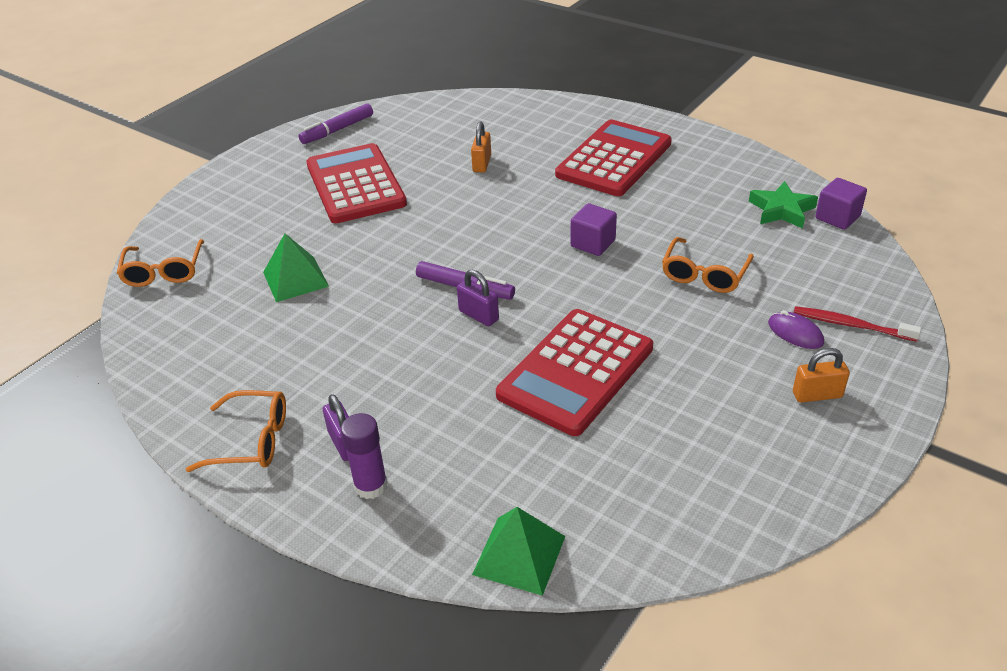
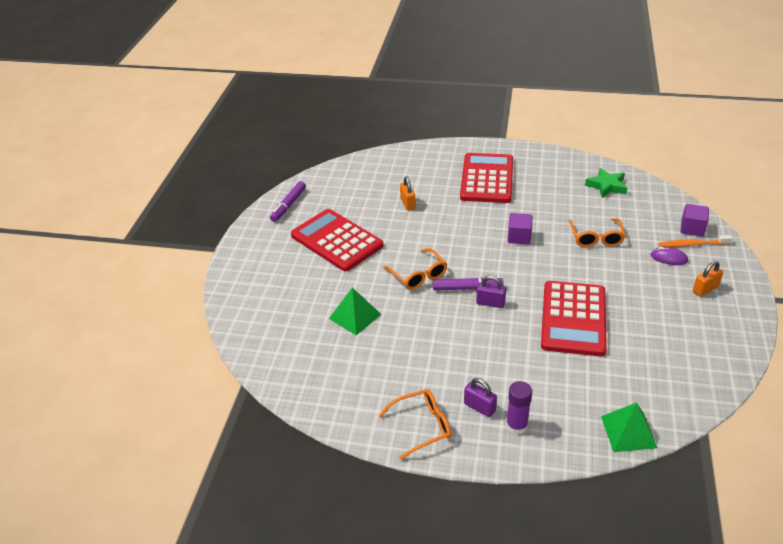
camera: 25 degrees left, 0 degrees up
(164, 271) = (258, 339): orange glasses -> orange glasses (418, 275)
(837, 217) = (639, 182): purple cube -> purple cube (692, 229)
(850, 325) = (692, 244): red toothbrush -> orange toothbrush

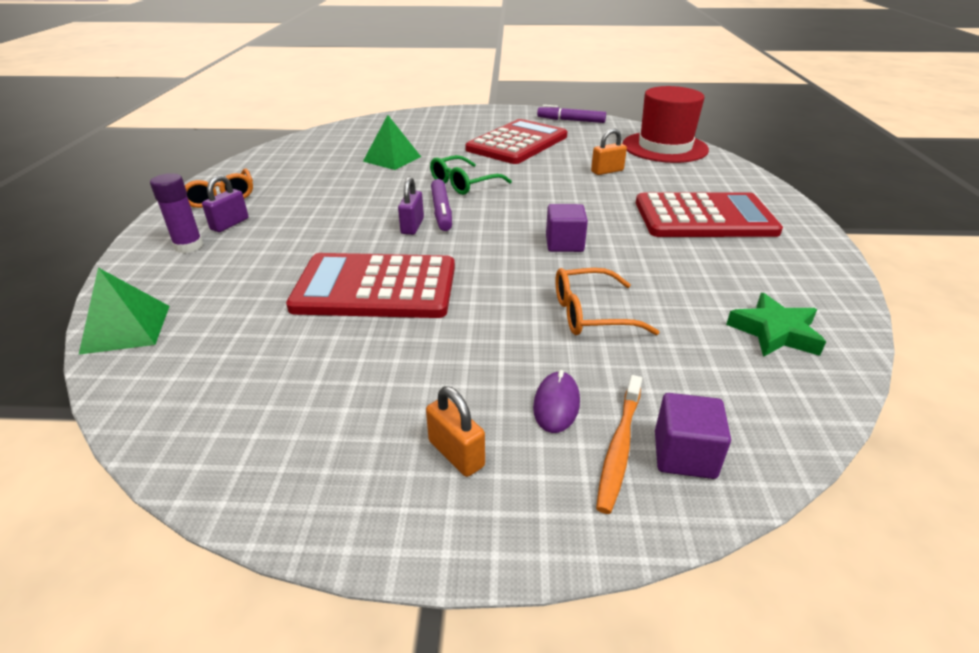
camera: 80 degrees right, 5 degrees down
(367, 170) = (664, 147): none -> red hat
(418, 275) = (463, 183): orange glasses -> green glasses
(692, 244) = (619, 448): orange toothbrush -> orange toothbrush turned 150 degrees counterclockwise

